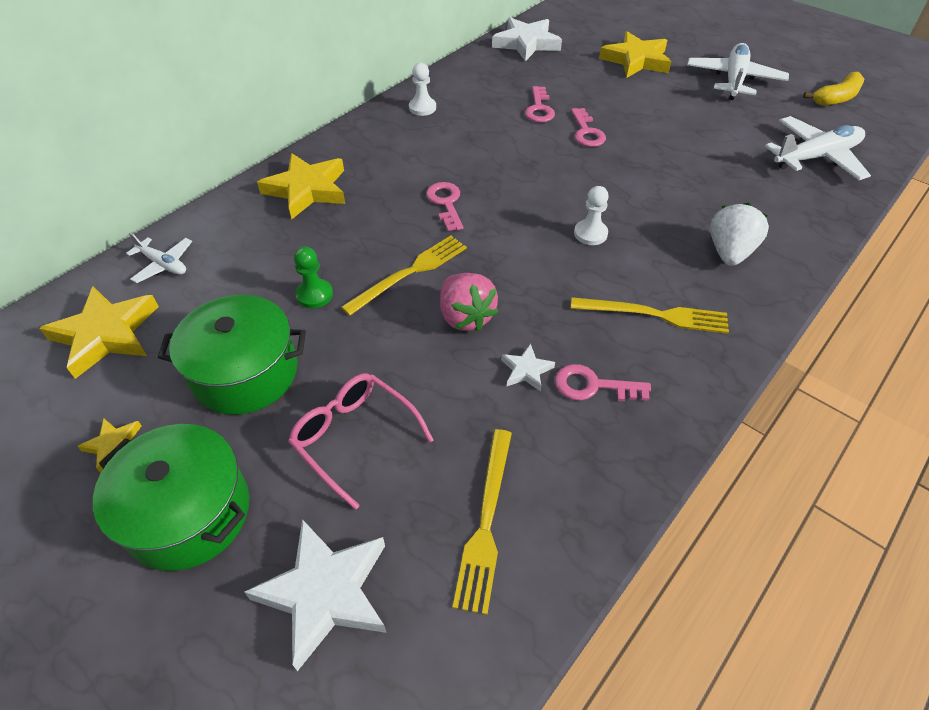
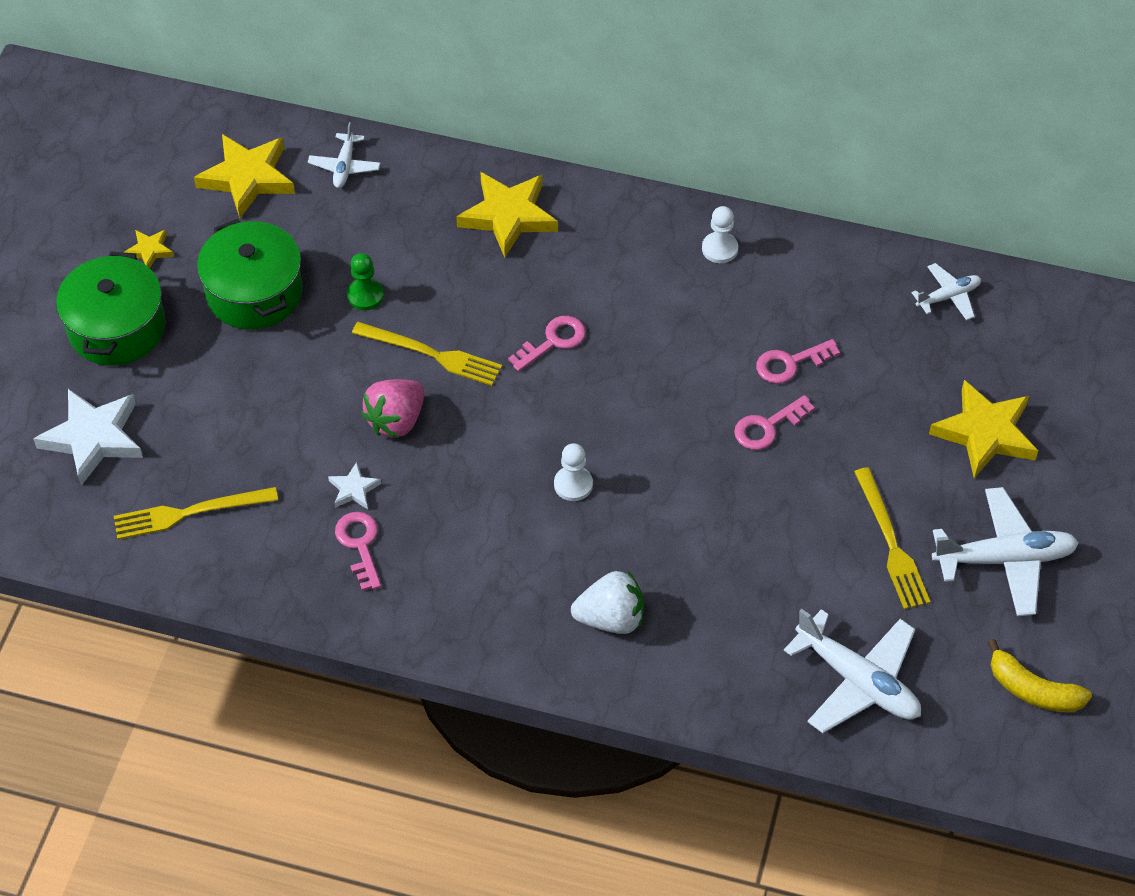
camera: 65 degrees right, 5 degrees up
(354, 438) = (226, 397): pink glasses -> none
(526, 43) = (948, 296): white star -> white plane
(655, 315) = (477, 571): yellow fork -> yellow fork (891, 543)

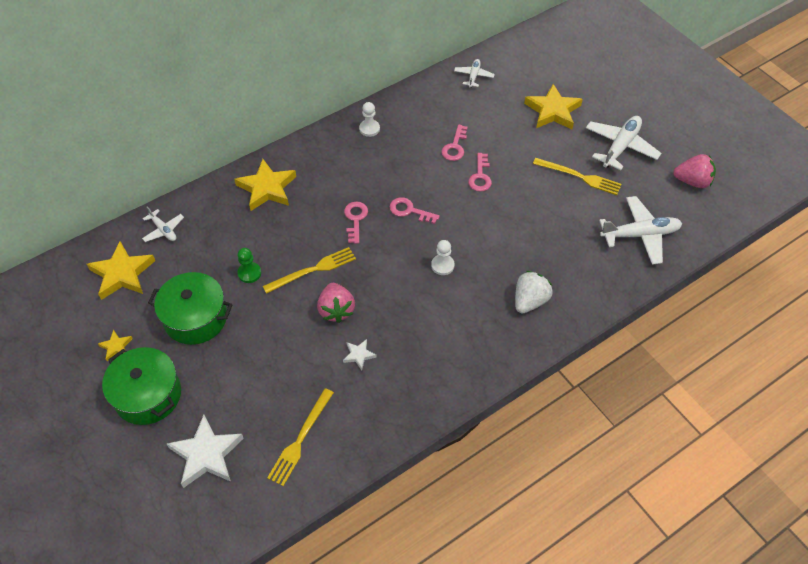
camera: 50 degrees left, 0 degrees up
(360, 545) = (394, 374): pink key -> pink key (409, 211)
(1033, 690) = (692, 181): yellow banana -> pink strawberry

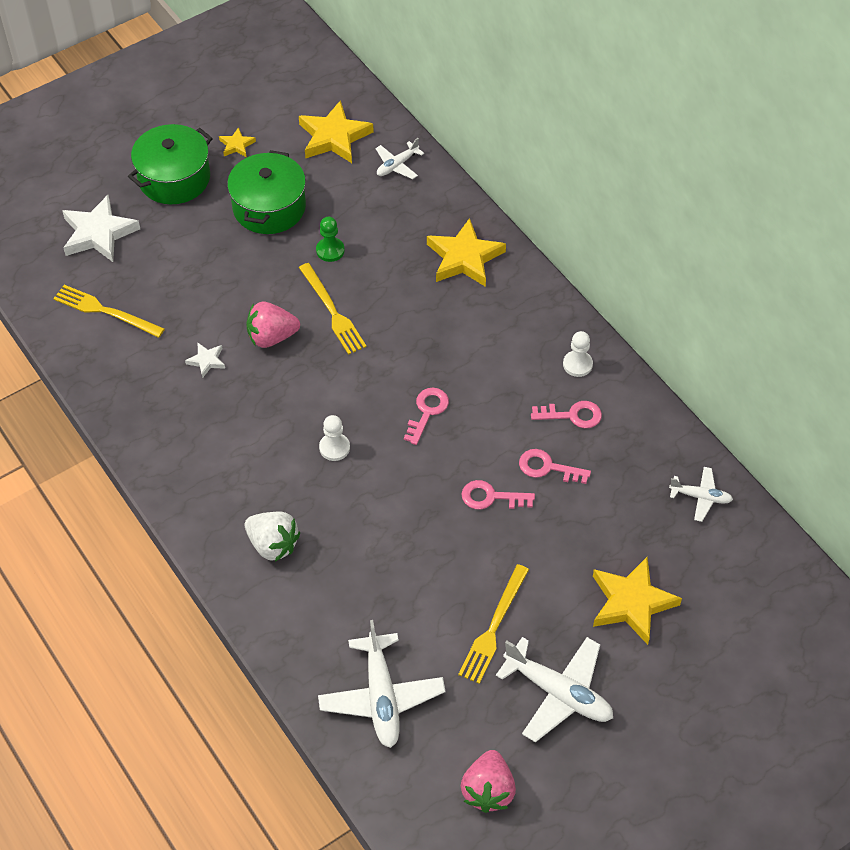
camera: 90 degrees right, 0 degrees up
(355, 219) = (413, 352): pink key -> pink key (572, 415)

